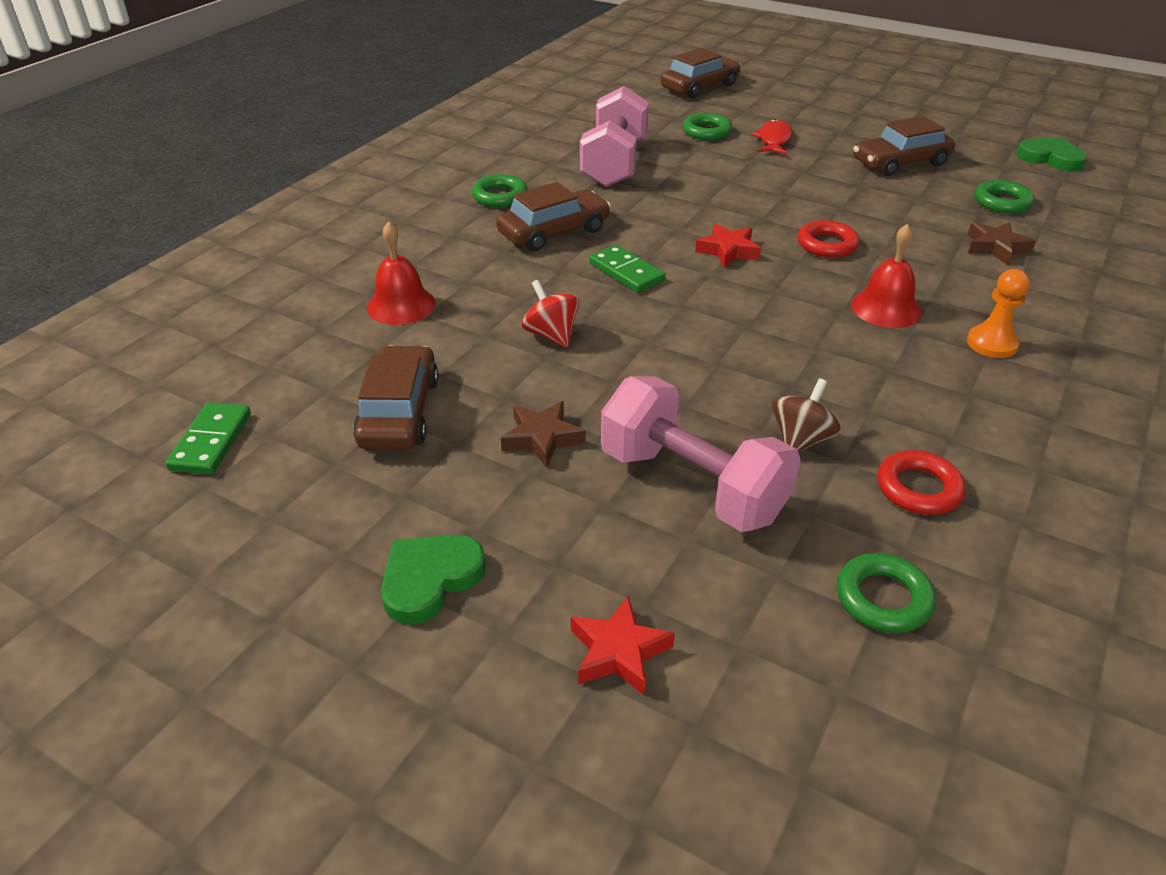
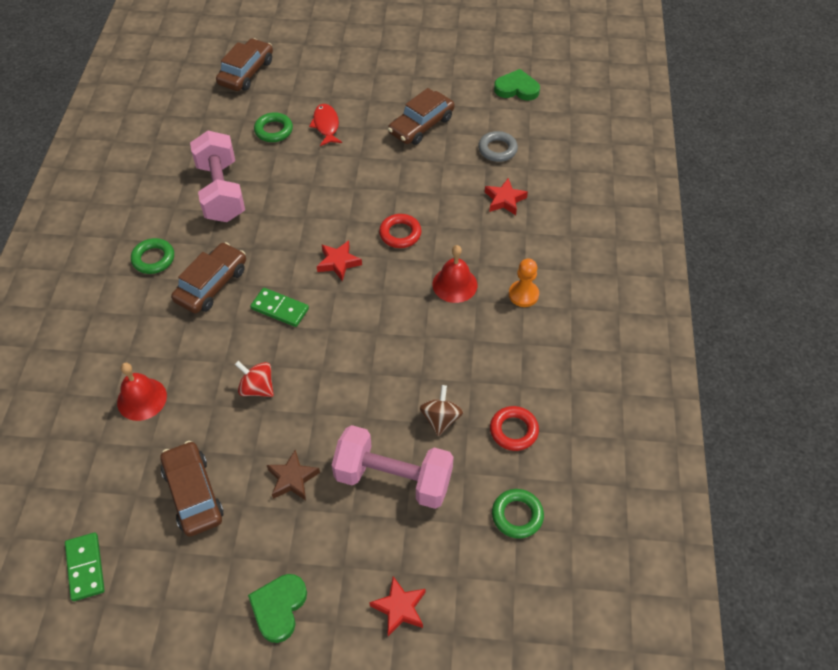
camera: 25 degrees left, 15 degrees up
(996, 247) = (504, 200): brown star -> red star
(1002, 202) = (497, 149): green ring -> grey ring

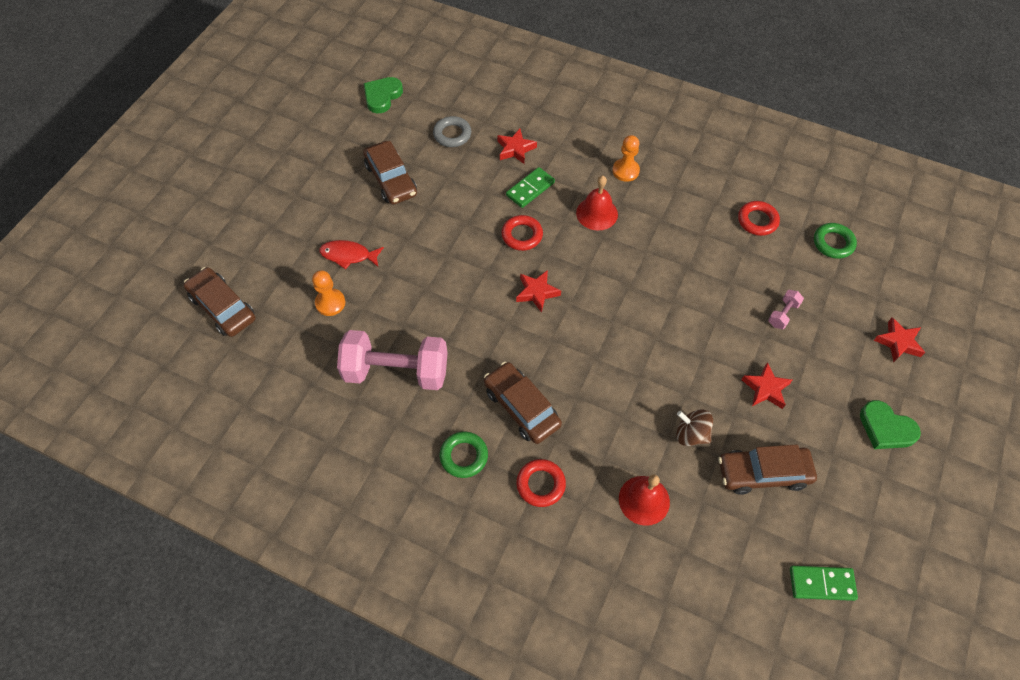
camera: 70 degrees left, 5 degrees up
(139, 318) = (540, 484): none -> red ring
(257, 388) = (661, 394): red spinning top -> none
(273, 130) = (330, 303): green ring -> orange pawn
(280, 309) = (575, 354): green domino -> green domino (530, 189)
(292, 478) = (765, 389): brown star -> red star
(393, 479) = (783, 314): pink dumbbell -> pink dumbbell, size x0.41
(440, 419) = (733, 265): brown spinning top -> brown spinning top (691, 434)

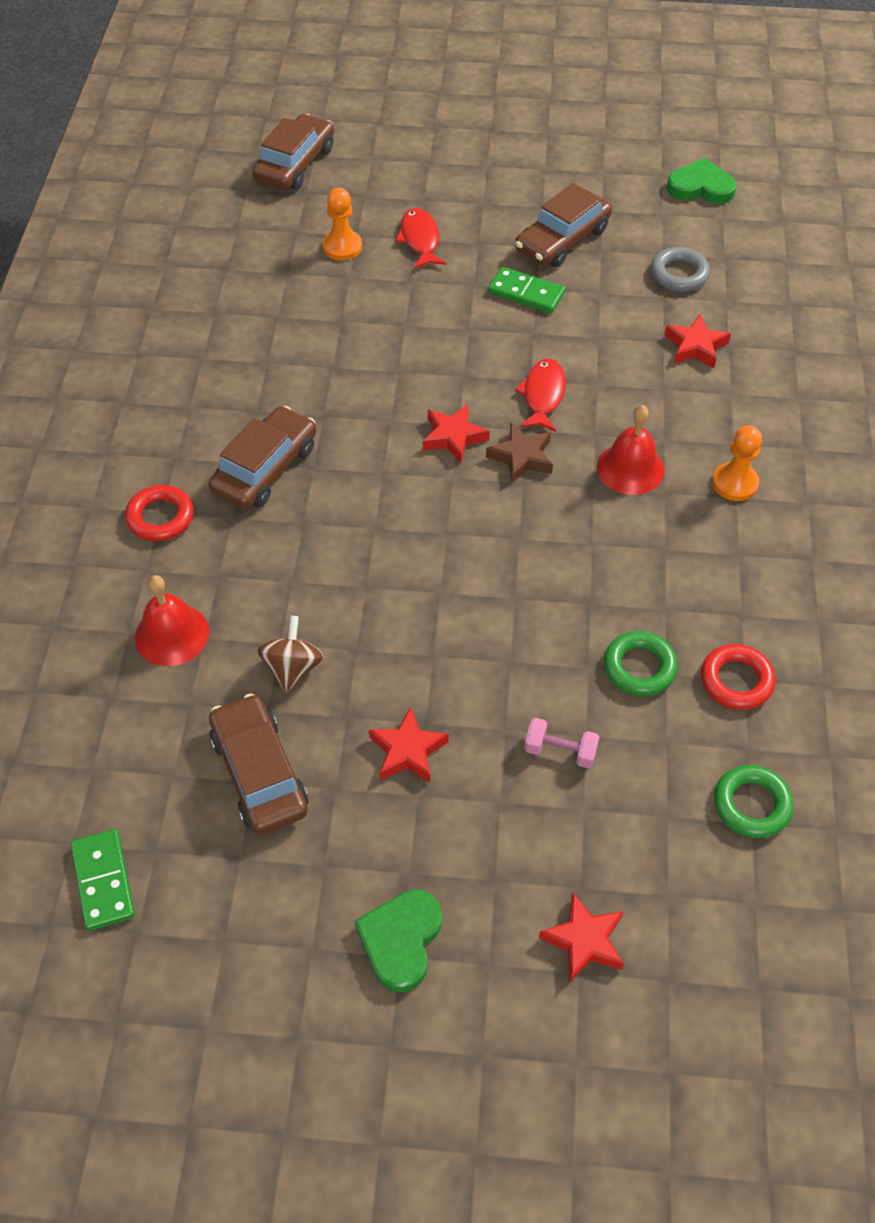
camera: 70 degrees right, 5 degrees down
(396, 371) = (270, 335): pink dumbbell -> none
(464, 456) = (175, 431): green ring -> green ring (639, 667)
(522, 235) = (543, 395): red ring -> red fish
(530, 189) = (631, 382): green domino -> green domino (526, 293)
(567, 262) = (521, 457): none -> brown star

